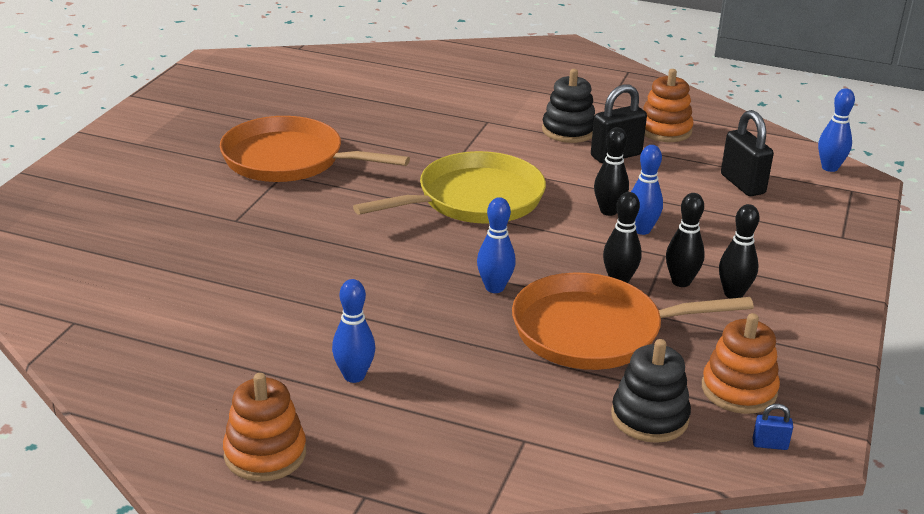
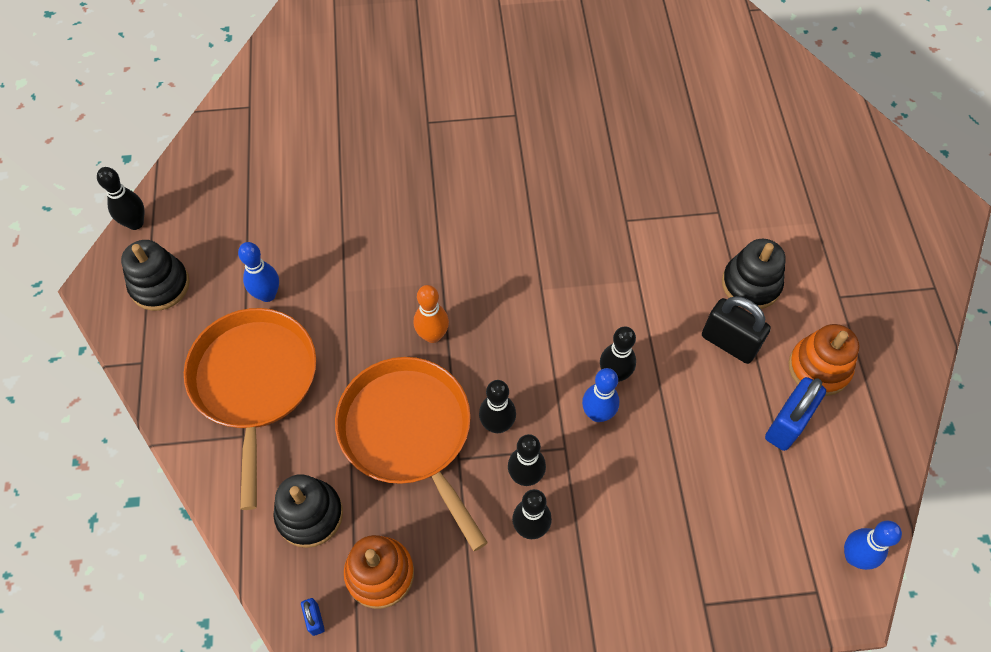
camera: 65 degrees right, 30 degrees up
(149, 452) = (135, 223): none -> black bowling pin
(265, 454) = (160, 285): orange stacking toy -> black stacking toy
(289, 160) = (541, 106): orange pan -> orange pan (254, 382)
(474, 199) = (565, 263): yellow pan -> none
(494, 288) = (432, 335): blue bowling pin -> orange bowling pin
(705, 157) = (787, 424): none -> blue padlock
(742, 184) = (751, 477): black padlock -> none

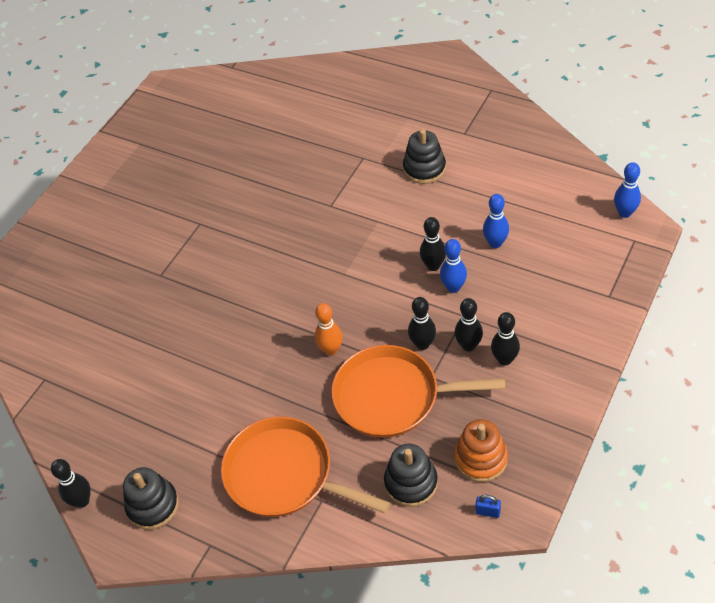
camera: 50 degrees left, 10 degrees down
(267, 294) = (219, 436): blue bowling pin -> blue bowling pin (495, 243)
(729, 343) = (455, 199): black padlock -> none
(787, 424) = (526, 200): blue padlock -> none
(819, 368) = (502, 167): orange stacking toy -> none

